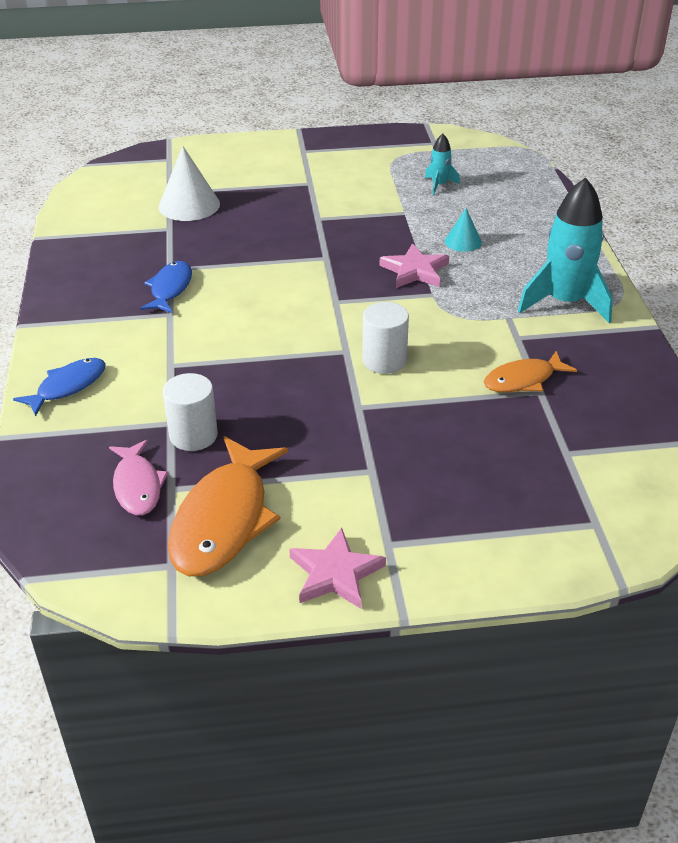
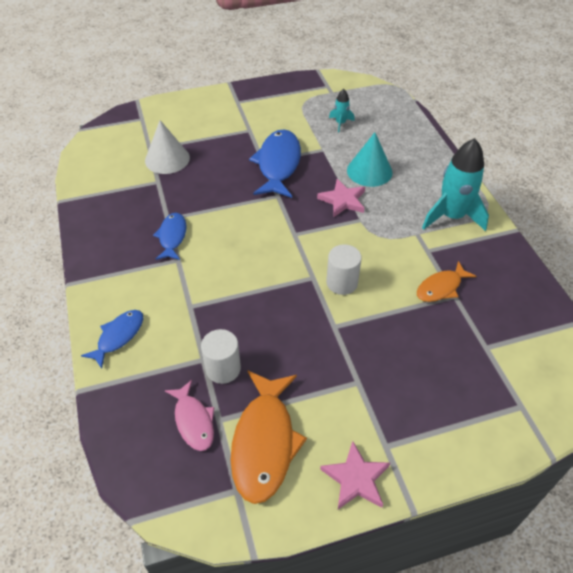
camera: 10 degrees left, 10 degrees up
(338, 223) = (278, 164): none -> blue fish
(463, 241) = (369, 171): turquoise cone -> turquoise cone, size x1.76

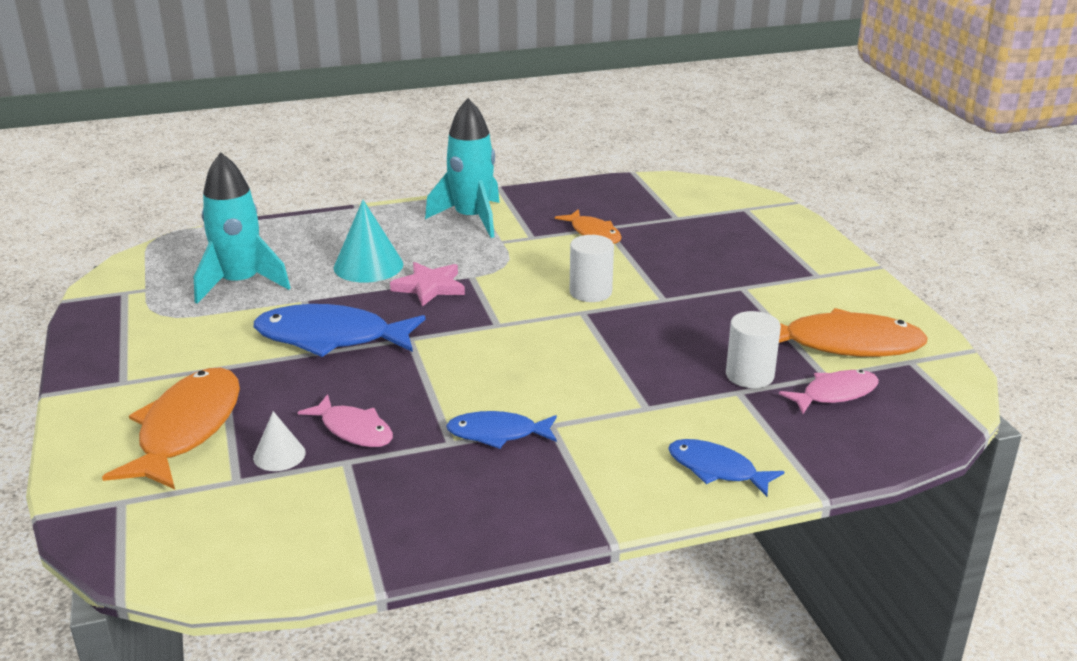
camera: 90 degrees left, 20 degrees down
(167, 159) = (279, 455): white cone -> white cone, size x0.57
(184, 181) = (353, 430): none -> pink fish
(193, 127) = (187, 429): none -> orange fish
(340, 123) = (240, 283): turquoise rocket -> turquoise rocket, size x2.10
(356, 479) = (862, 292): pink star -> none

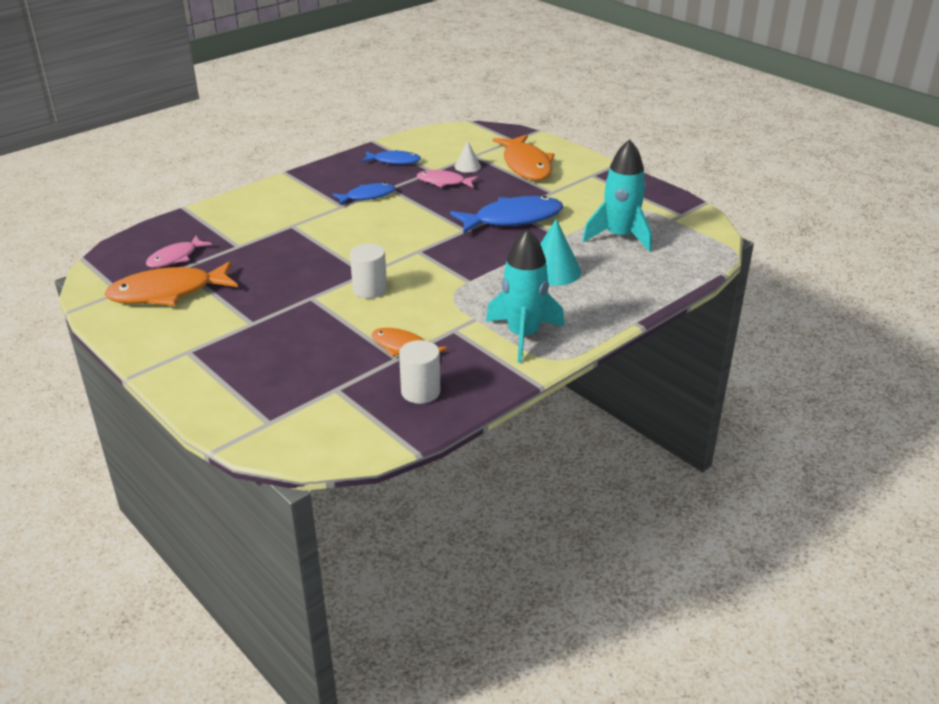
camera: 155 degrees right, 5 degrees up
(430, 287) = (490, 265): pink star -> none
(717, 469) = (242, 206): blue fish -> blue fish (394, 161)
(749, 375) = (233, 256): white cylinder -> white cylinder (420, 392)

